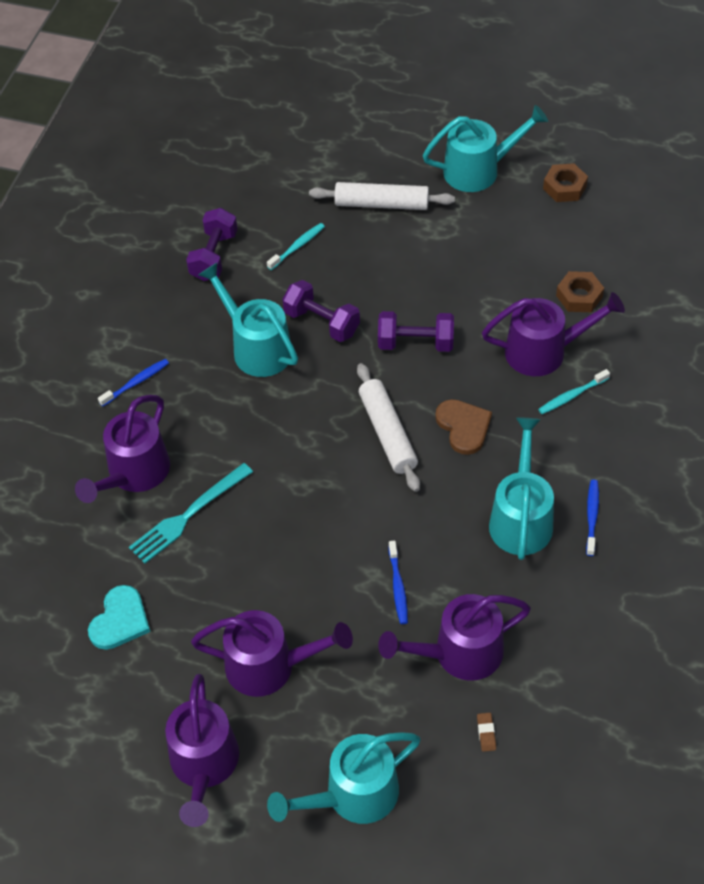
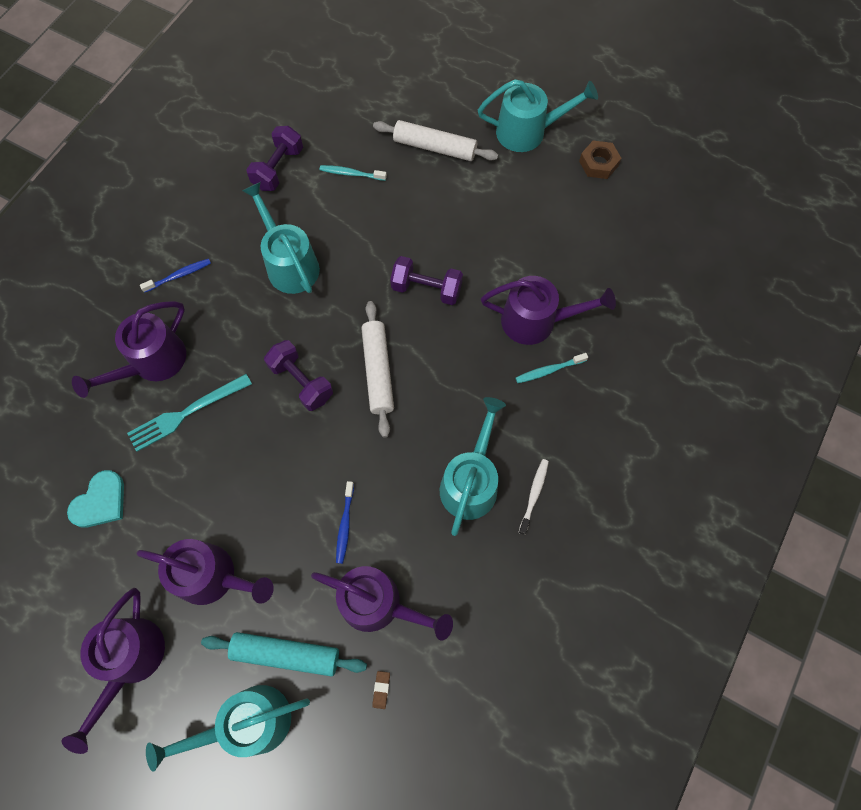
camera: 10 degrees right, 15 degrees up
(297, 246) = (351, 174): turquoise toothbrush -> turquoise toothbrush turned 135 degrees counterclockwise
(322, 322) = (351, 251): purple dumbbell -> purple dumbbell (301, 382)
(373, 721) = (286, 653): none -> turquoise rolling pin
(458, 653) = (379, 604): purple watering can -> purple watering can turned 150 degrees counterclockwise
(463, 427) = (445, 380): brown heart -> none
(579, 296) = (582, 273): brown nut -> none
(592, 516) = (534, 495): blue toothbrush -> white toothbrush

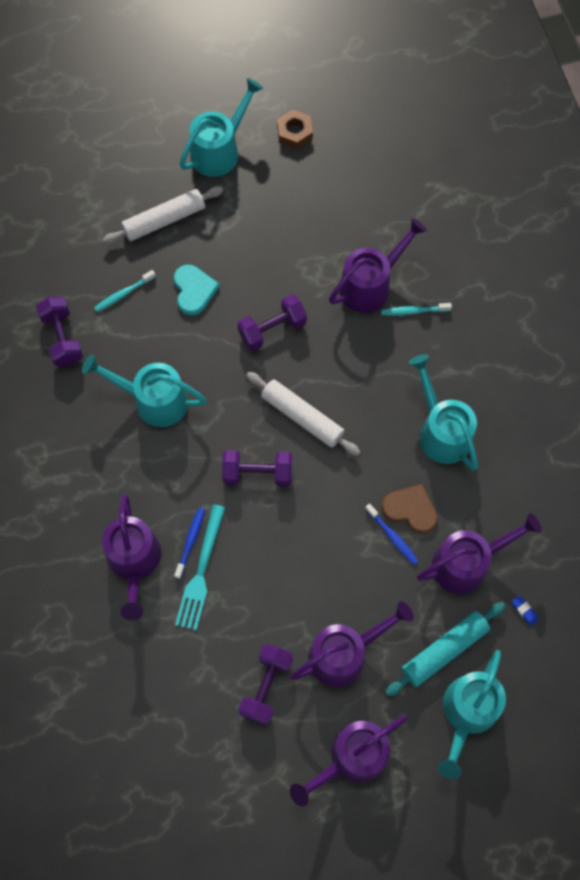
camera: 45 degrees left, 0 degrees up
(100, 502) = (210, 686): turquoise heart -> turquoise heart (194, 290)
(130, 661) = (351, 758): purple watering can -> purple watering can turned 90 degrees clockwise
(134, 542) = (266, 686): none -> purple dumbbell
(179, 275) = (79, 484): blue toothbrush -> blue toothbrush (190, 541)
(381, 518) = (410, 509): none -> brown heart
(381, 689) = (524, 610): brown eraser -> blue eraser
(534, 495) = (488, 401): white toothbrush -> none
(549, 370) = (413, 311): turquoise toothbrush -> turquoise toothbrush turned 60 degrees clockwise

